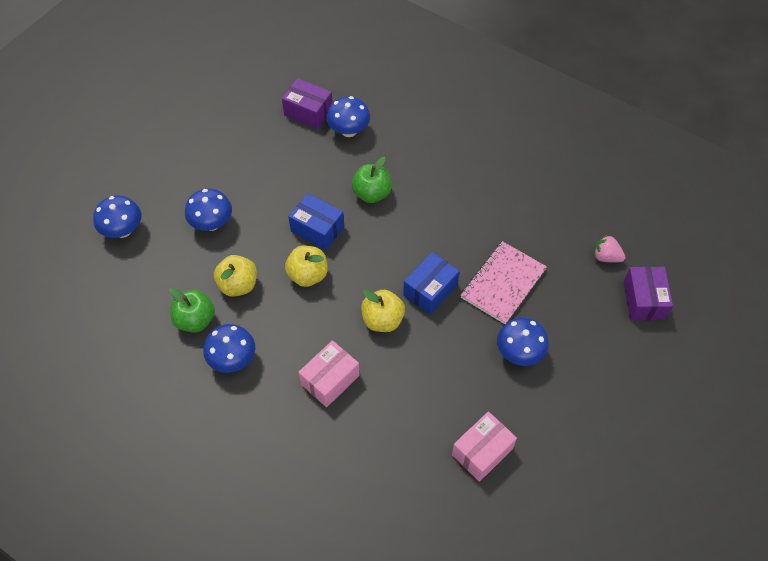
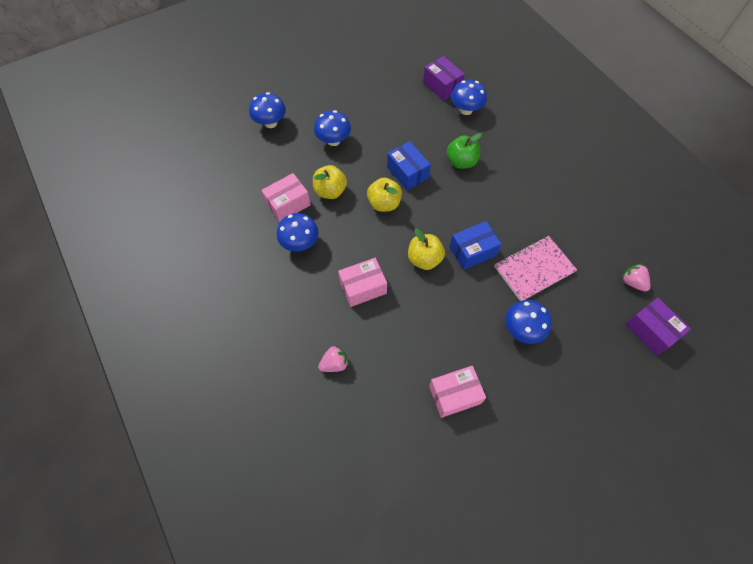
camera: 25 degrees right, 5 degrees up
(195, 320) = (288, 204): green apple -> pink box
(339, 476) = (334, 363): none -> pink strawberry
(643, 300) = (650, 331): purple box -> purple box turned 60 degrees counterclockwise

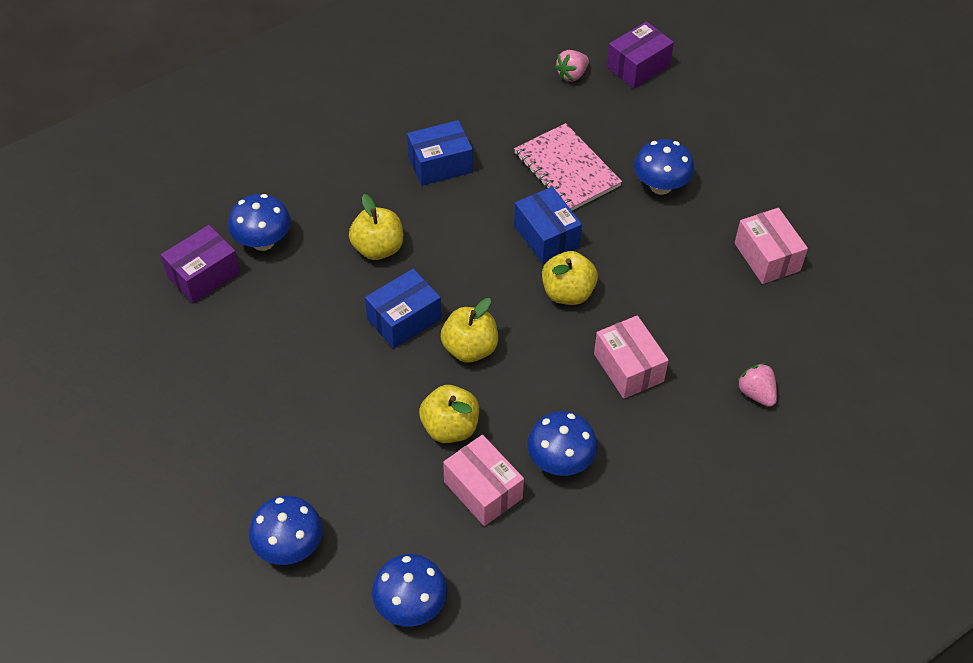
camera: 95 degrees left, 10 degrees down
(333, 140) = (334, 433): blue mushroom -> blue mushroom (411, 606)
(461, 162) = (378, 248): green apple -> yellow apple
(533, 196) = (440, 164): none -> blue box

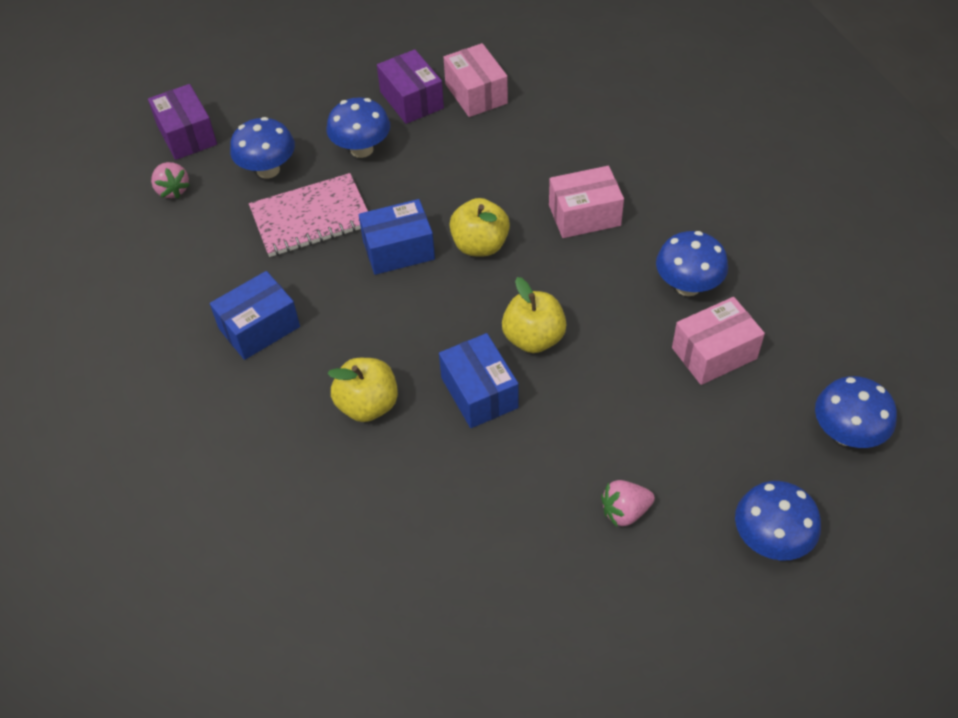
camera: 75 degrees left, 0 degrees up
(204, 275) = (352, 603): purple box -> purple box (411, 100)
(263, 242) = (318, 527): blue mushroom -> blue mushroom (268, 170)
(440, 164) = (259, 328): blue box -> blue box turned 60 degrees clockwise
(450, 428) = (633, 370): yellow apple -> none
(756, 393) = (631, 133): pink strawberry -> pink strawberry (625, 511)
(767, 257) = (476, 94): pink box -> pink box turned 75 degrees clockwise

